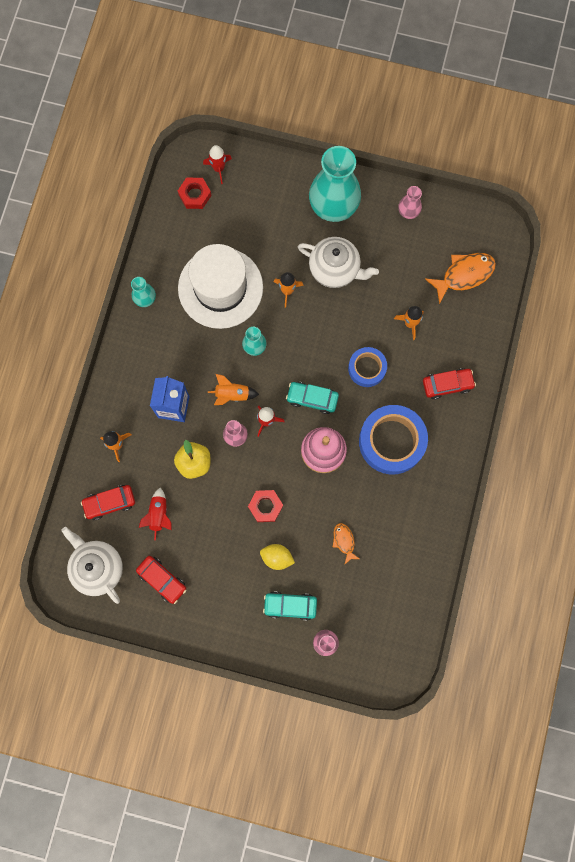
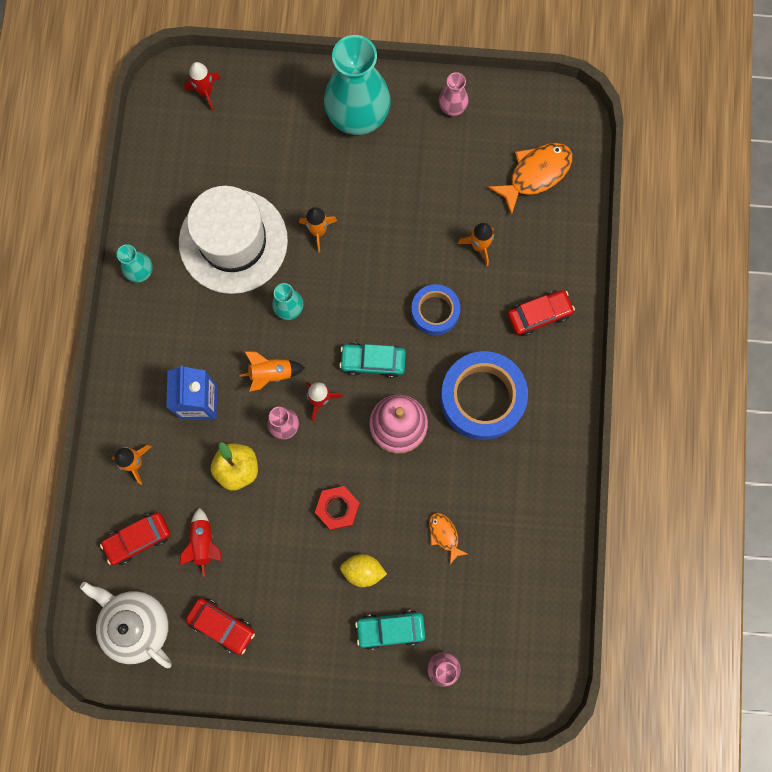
camera: 10 degrees left, 0 degrees up
(195, 195) = (181, 130): red nut -> none
(335, 269) = (373, 194): white teapot -> none

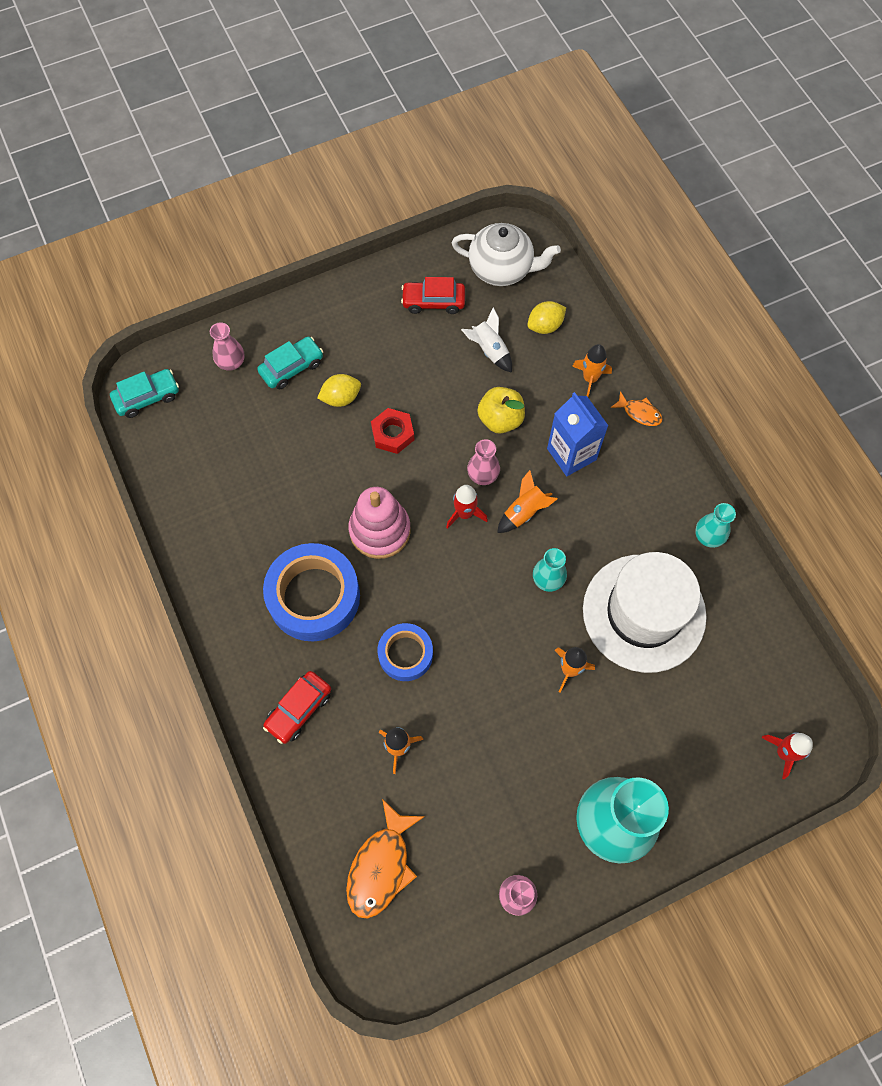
camera: 150 degrees right, 10 degrees down
(138, 539) = (545, 326): red car -> yellow lemon
(203, 542) = (489, 350): red rocket -> white rocket
(373, 361) = (437, 574): turquoise car -> turquoise car (147, 397)
(444, 535) = (285, 461): orange fish -> orange fish (639, 413)

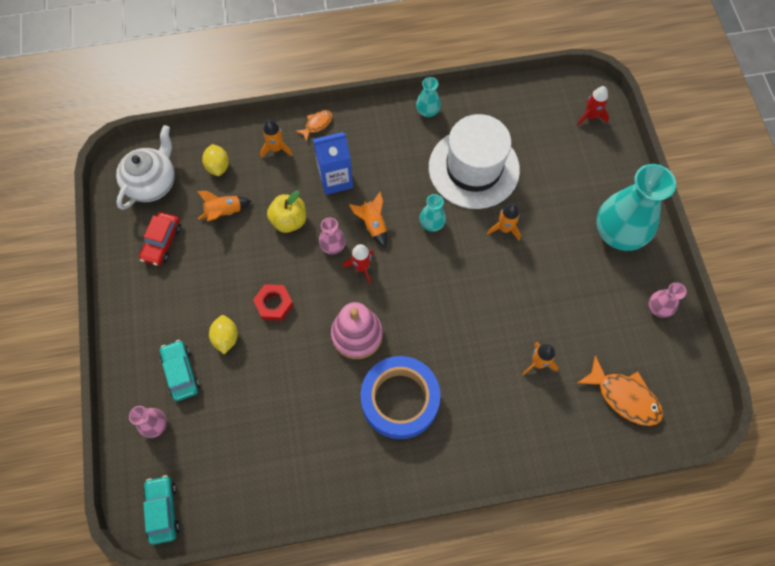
camera: 75 degrees left, 0 degrees up
(299, 709) = (492, 432): red car -> none
(405, 654) = (465, 340): blue tape -> none
(489, 350) = (224, 212): white rocket -> orange rocket

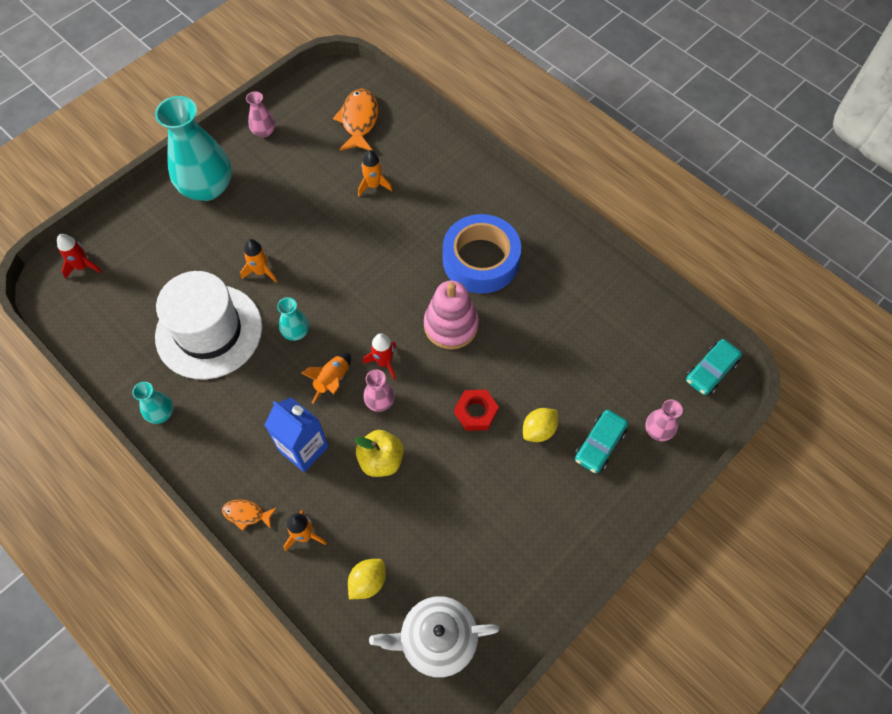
camera: 125 degrees left, 5 degrees down
(162, 242) = (495, 569): red car -> none
(224, 212) = (416, 531): orange rocket -> none

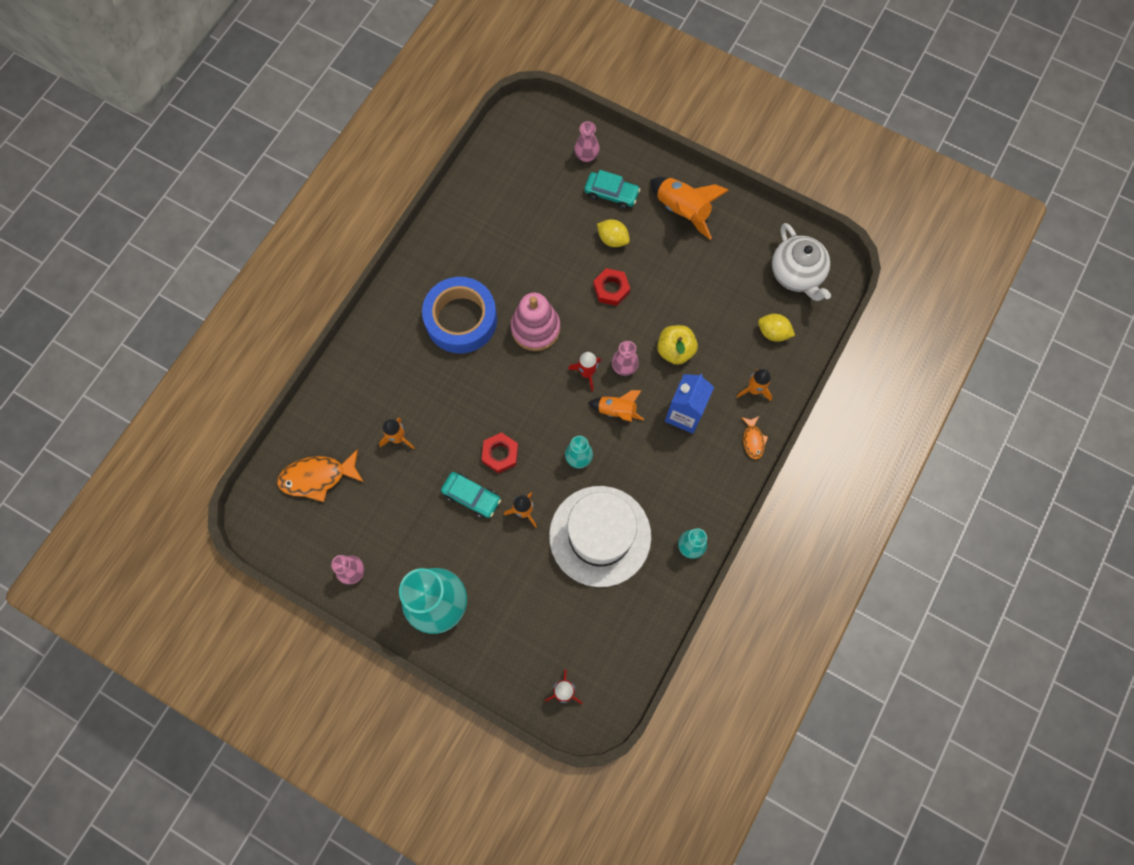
camera: 105 degrees left, 10 degrees up
(326, 264) = (500, 454): none -> red nut
(559, 521) = (682, 210): none -> orange rocket
(710, 371) = (523, 125): turquoise car -> turquoise car (471, 496)

